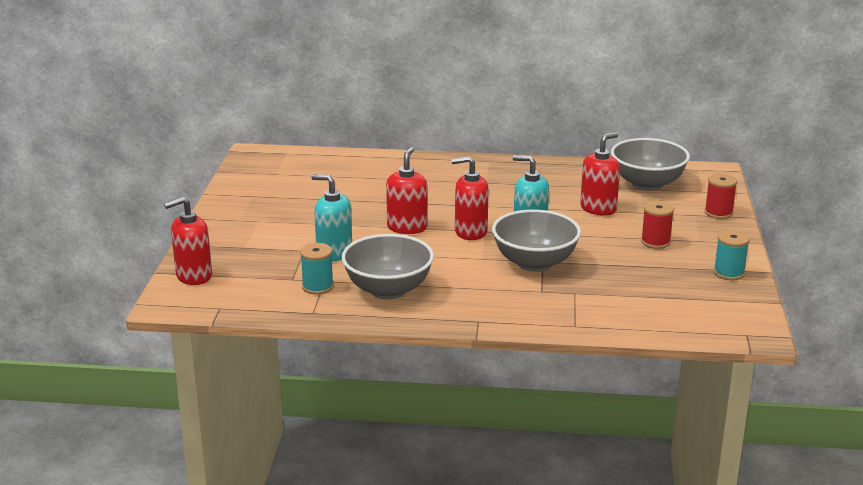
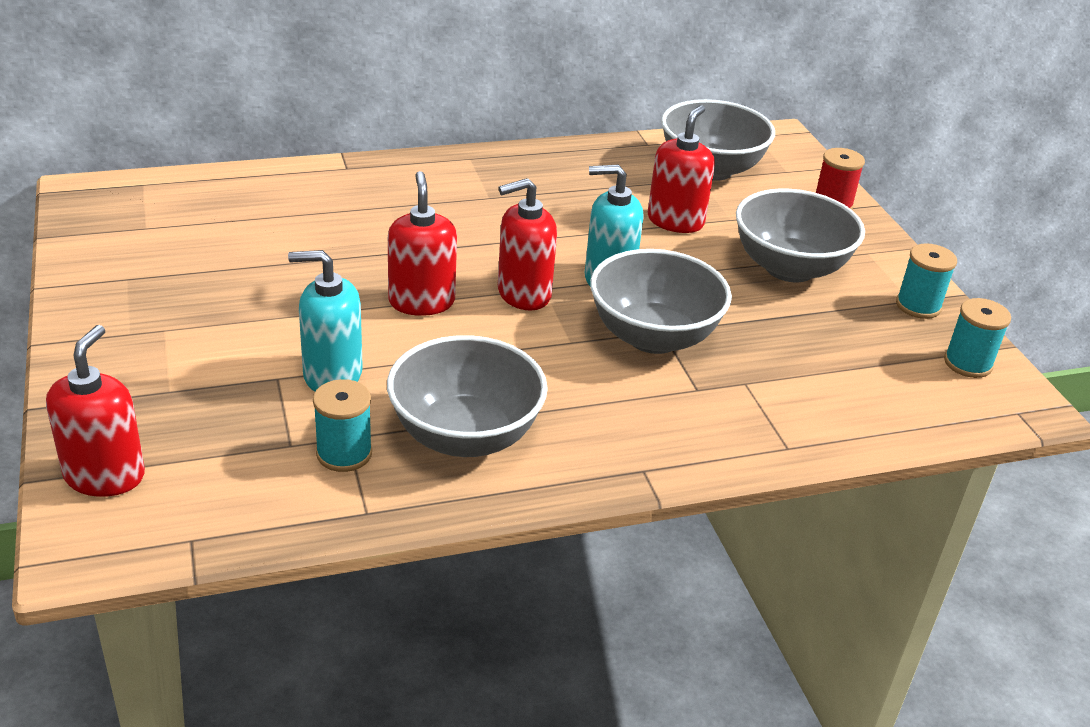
camera: 25 degrees left, 10 degrees up
(193, 276) = (105, 475): red soap dispenser -> red soap dispenser turned 150 degrees clockwise
(655, 242) = (789, 268): red spool -> grey bowl
(735, 306) = (967, 363): none -> turquoise spool

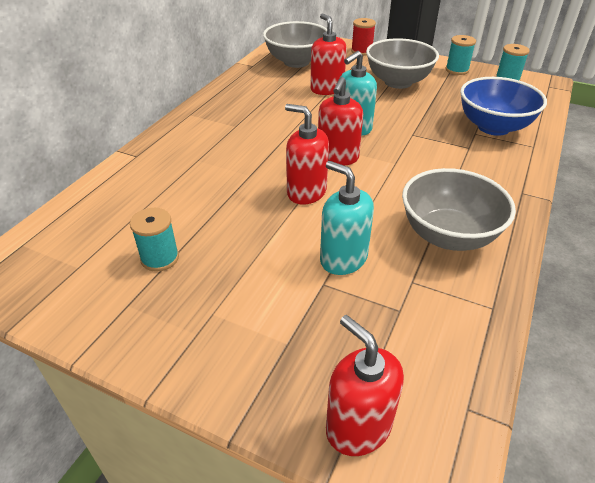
camera: 45 degrees left, 5 degrees up
(332, 375) = (343, 259): turquoise soap dispenser -> turquoise soap dispenser turned 90 degrees clockwise
(344, 453) = (427, 290): turquoise spool -> turquoise spool (160, 258)
(653, 337) = (415, 139): grey bowl -> none
(788, 394) = (493, 127): none -> blue bowl

